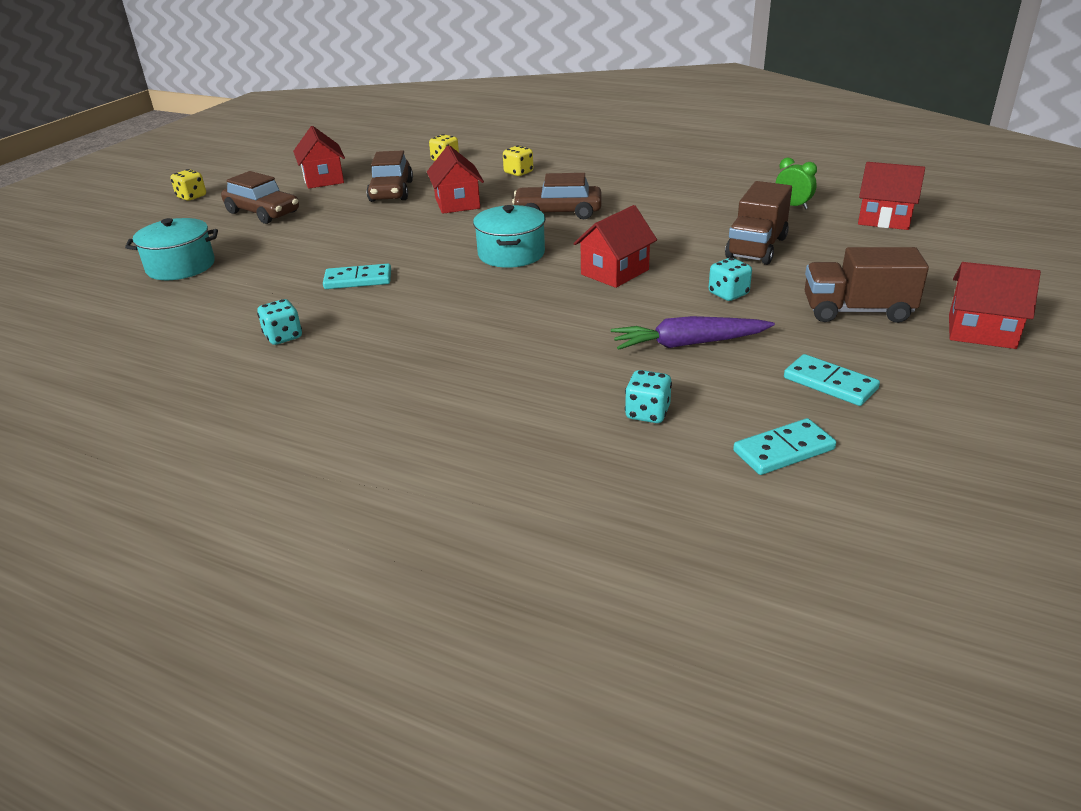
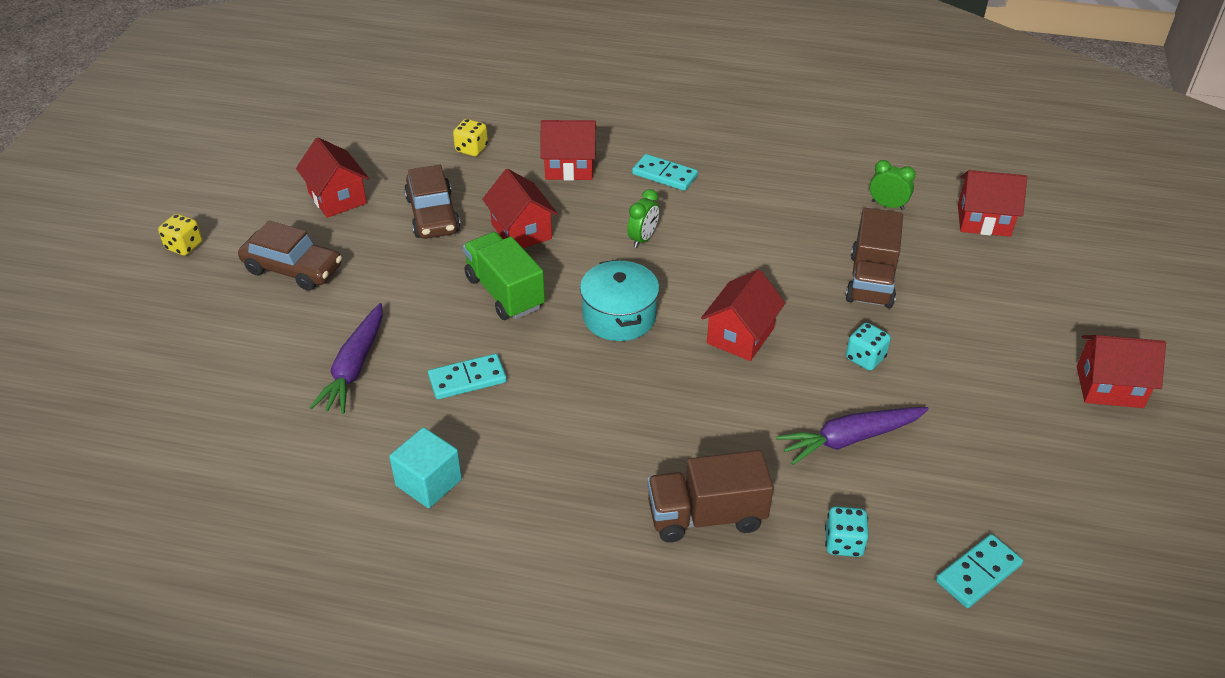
camera: 15 degrees left, 10 degrees up
(180, 266) = (244, 378): turquoise pot -> none
(271, 266) = (354, 367): none -> purple carrot
(283, 337) = (428, 482): turquoise dice -> turquoise cube
(421, 235) = (504, 292): none -> green truck
(518, 172) = (569, 167): yellow dice -> red house
(558, 212) = (643, 239): brown car -> green clock
(830, 383) = (995, 478): turquoise domino -> turquoise domino (664, 175)
(857, 311) = (993, 370): brown truck -> brown truck (706, 516)

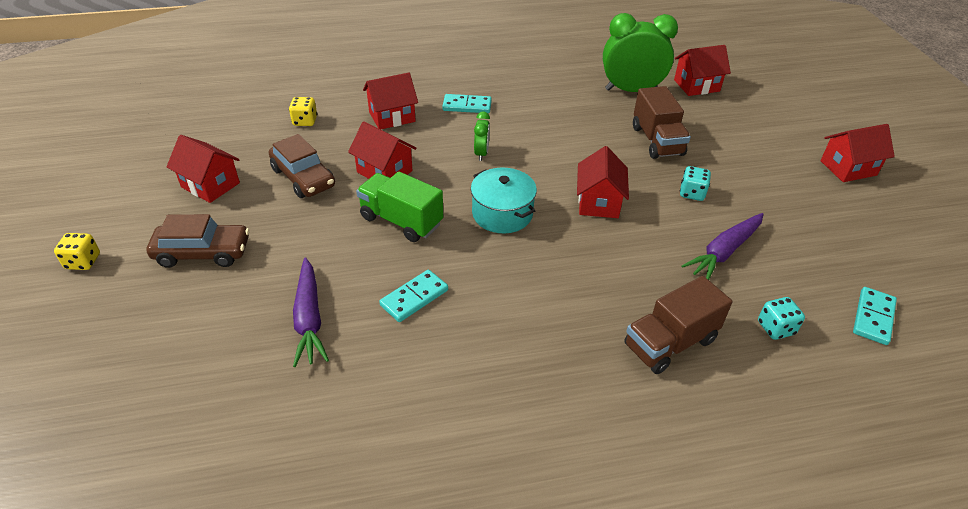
camera: 25 degrees left, 0 degrees up
(428, 482) = (436, 395): turquoise cube -> none
(887, 205) = (631, 90): green clock -> green clock, size x2.15

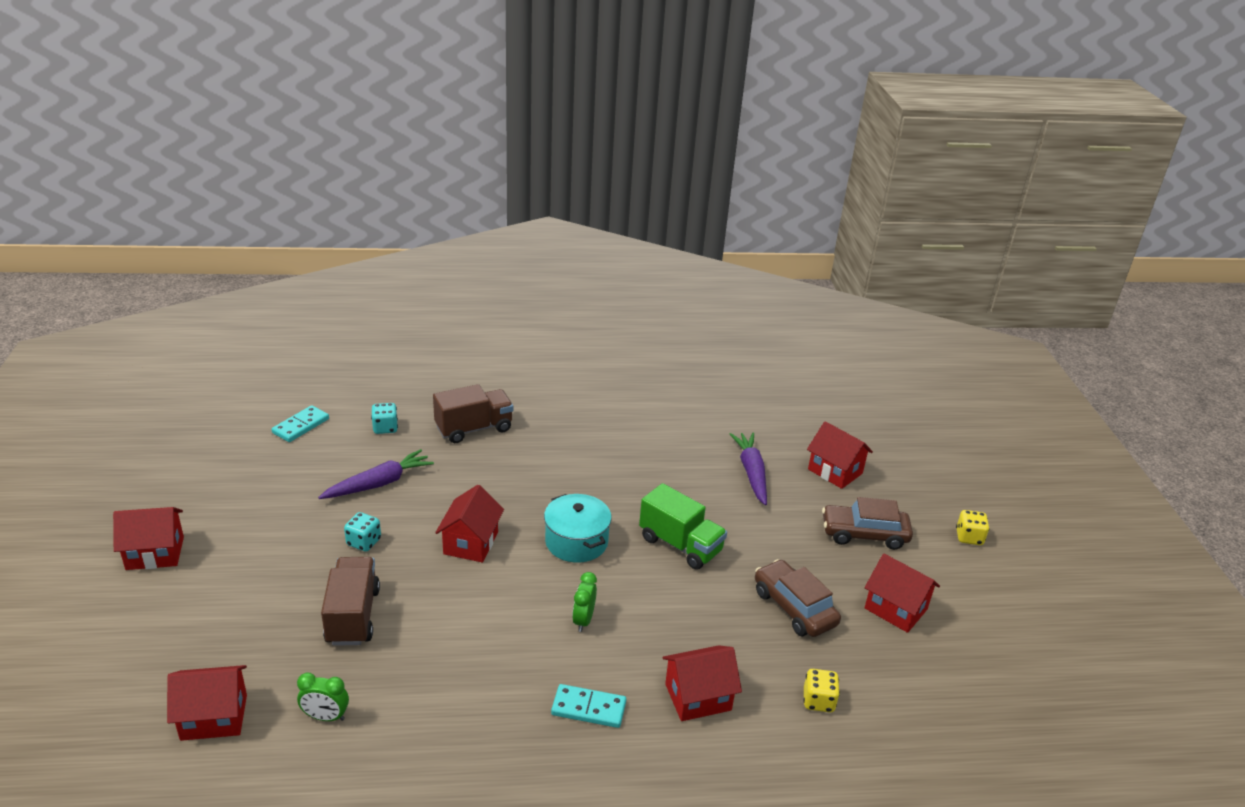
camera: 175 degrees left, 10 degrees down
(384, 171) = (701, 606): red house -> red house (835, 471)
(414, 297) = (667, 478): turquoise domino -> none
(631, 90) = (326, 717): green clock -> green clock, size x0.47

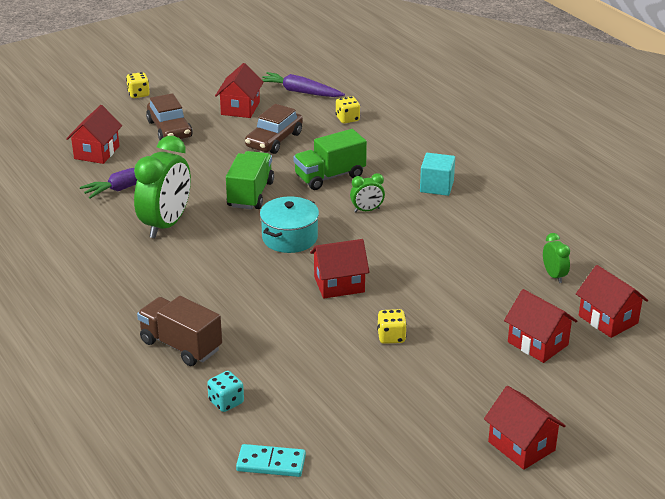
camera: 115 degrees left, 0 degrees up
(353, 616) = (467, 305): brown truck -> none
(364, 542) = (391, 337): turquoise dice -> yellow dice
(379, 483) = (312, 365): purple carrot -> purple carrot (300, 92)
(588, 708) = (436, 186): turquoise domino -> turquoise cube
(662, 474) = (166, 224): none -> green clock
(677, 620) = (330, 176): none -> green truck
(698, 697) = (386, 155): red house -> red house (537, 343)

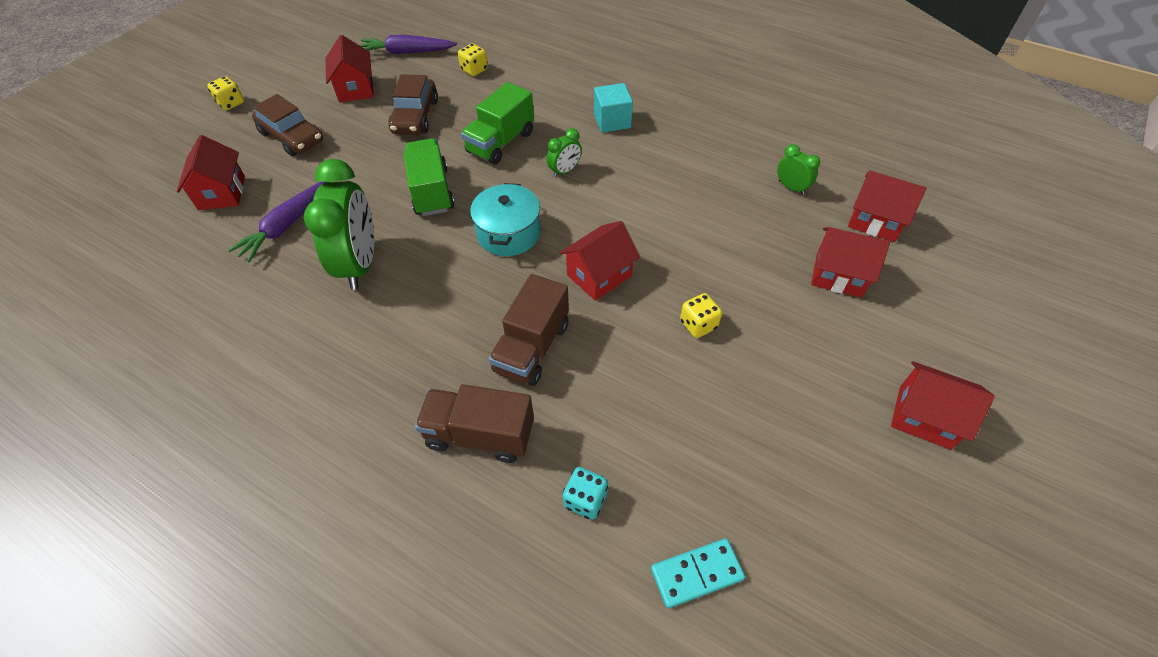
camera: 25 degrees left, 20 degrees up
(254, 311) = (532, 348): none -> brown truck

